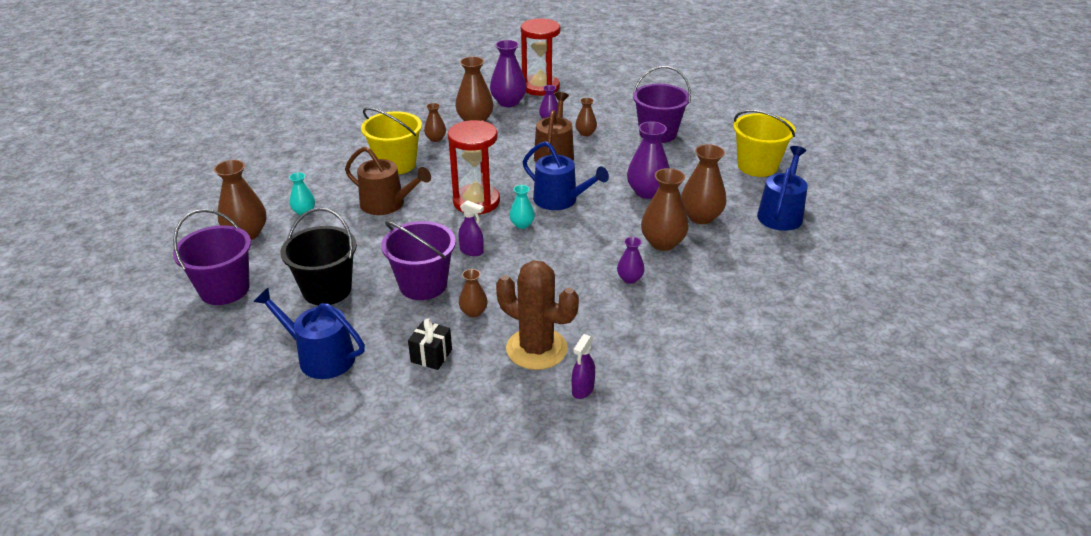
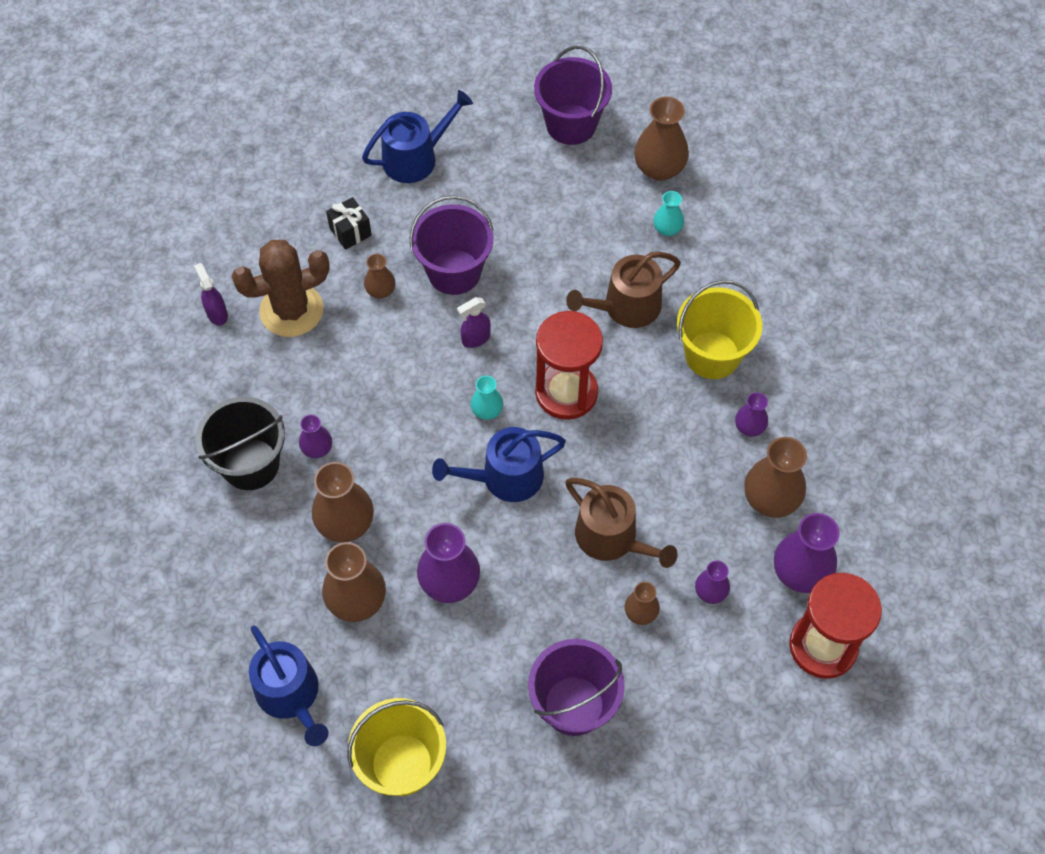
camera: 125 degrees right, 25 degrees up
(327, 290) = (508, 196): black bucket -> black bucket (250, 464)
(435, 139) = (749, 427): brown vase -> purple vase

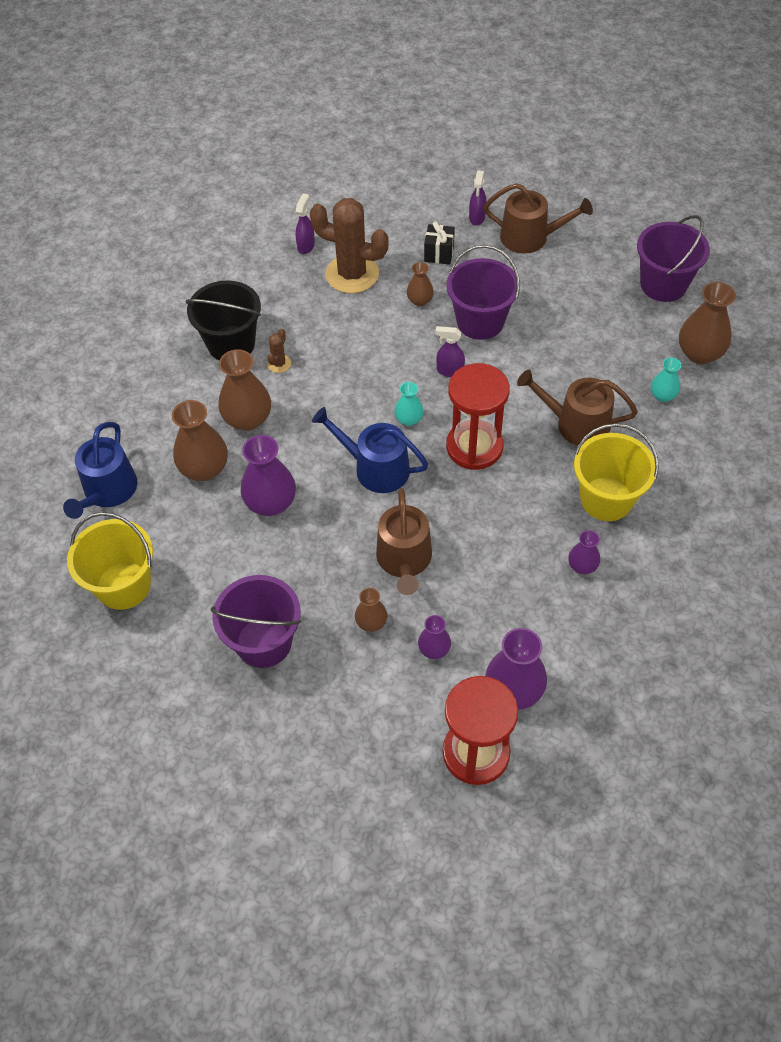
camera: 45 degrees right, 5 degrees down
(317, 449) = (279, 364): purple vase -> brown cactus
(348, 171) = (477, 218): none -> purple spray bottle
(416, 158) = (530, 237): blue watering can -> brown watering can
(770, 499) = (545, 624): brown vase -> none

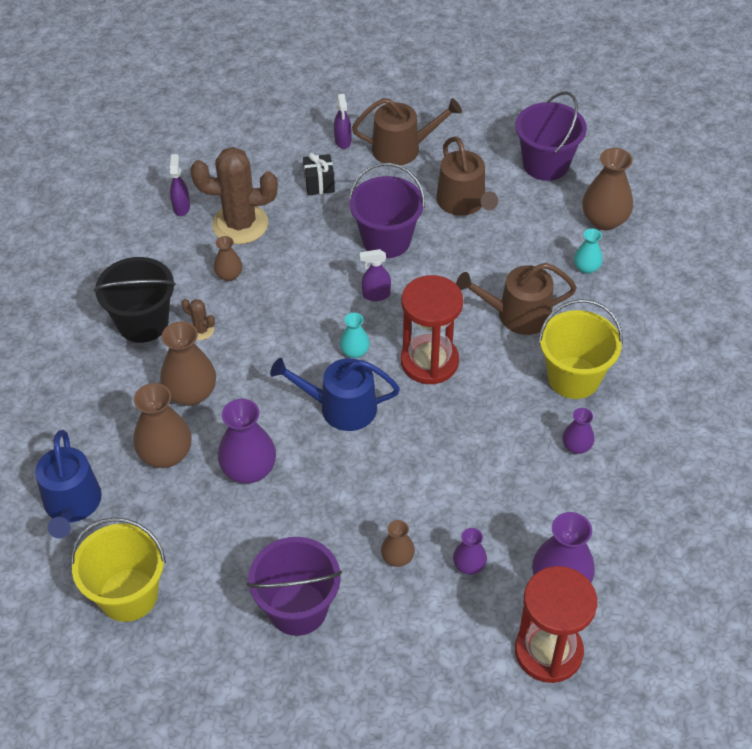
camera: 20 degrees left, 5 degrees down
(279, 364) = (201, 330): brown cactus -> brown cactus turned 60 degrees counterclockwise
(404, 560) = (405, 488): brown watering can -> brown watering can (463, 202)
(420, 300) = (319, 234): brown vase -> brown vase (229, 275)

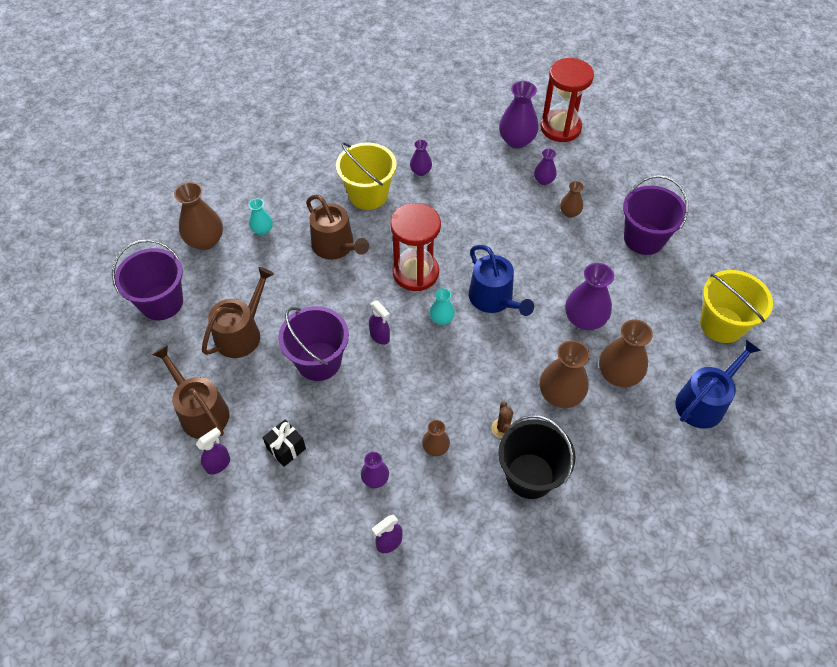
camera: 125 degrees left, 5 degrees up
(240, 224) = (375, 478): brown cactus -> purple vase

